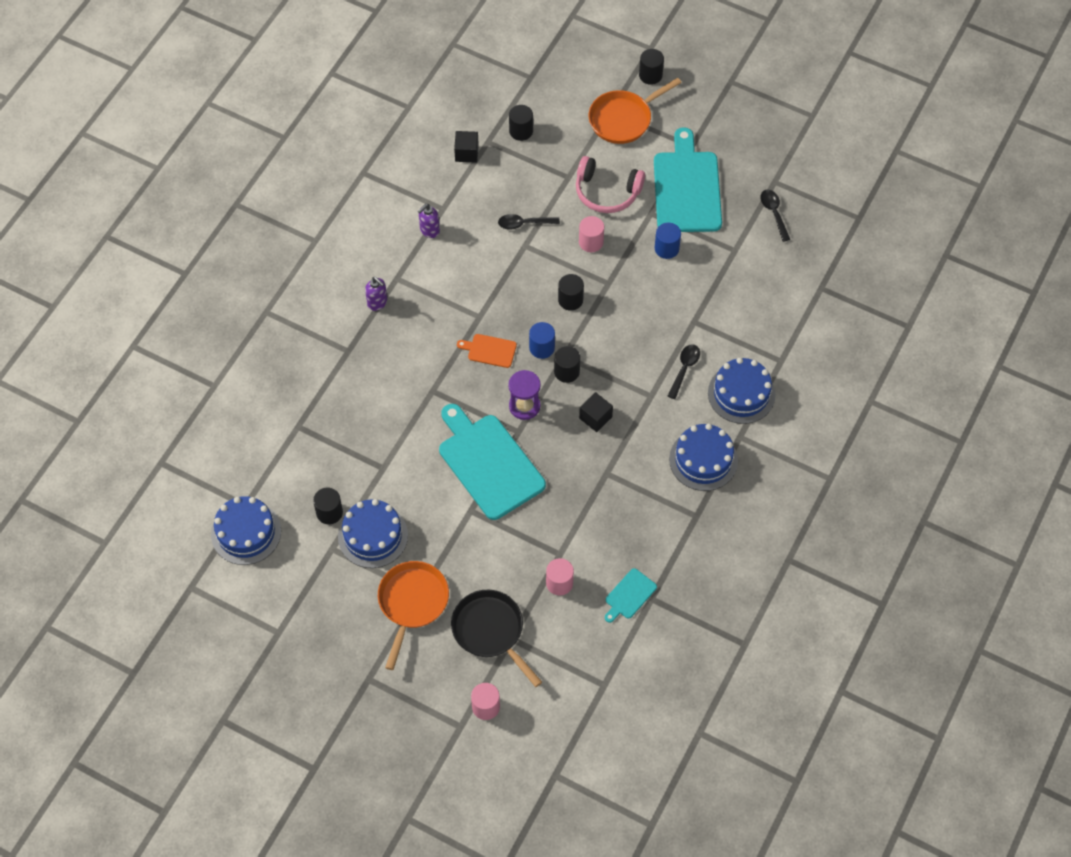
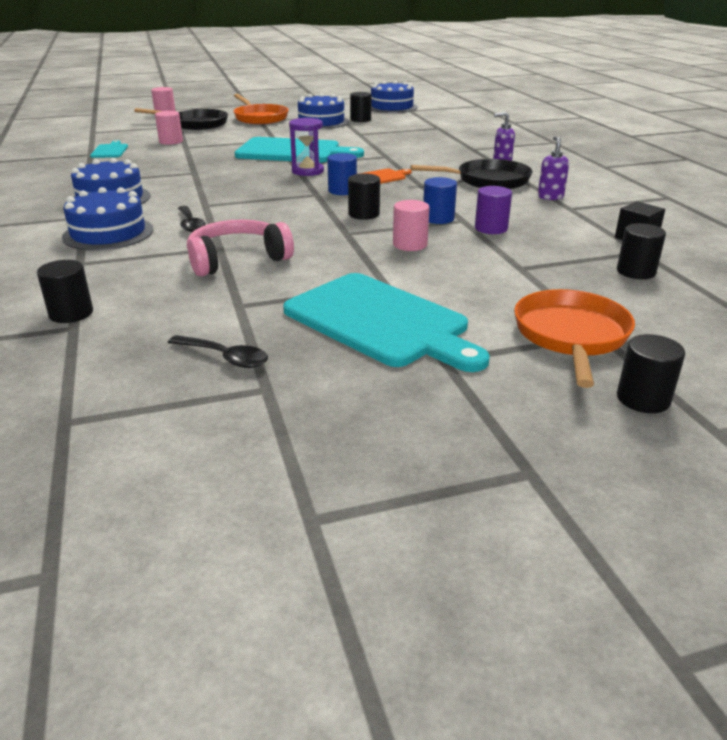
camera: 135 degrees right, 30 degrees down
(429, 284) = (488, 181): none -> black pan
(524, 224) = (491, 228): black spoon -> purple cylinder
(566, 371) = (301, 190): black cylinder -> black cylinder (71, 313)
(595, 417) = (241, 184): black cube -> none
(607, 192) = (462, 277): pink headphones -> pink headphones (237, 259)
(666, 248) = (324, 272): blue cylinder -> blue cylinder (438, 218)

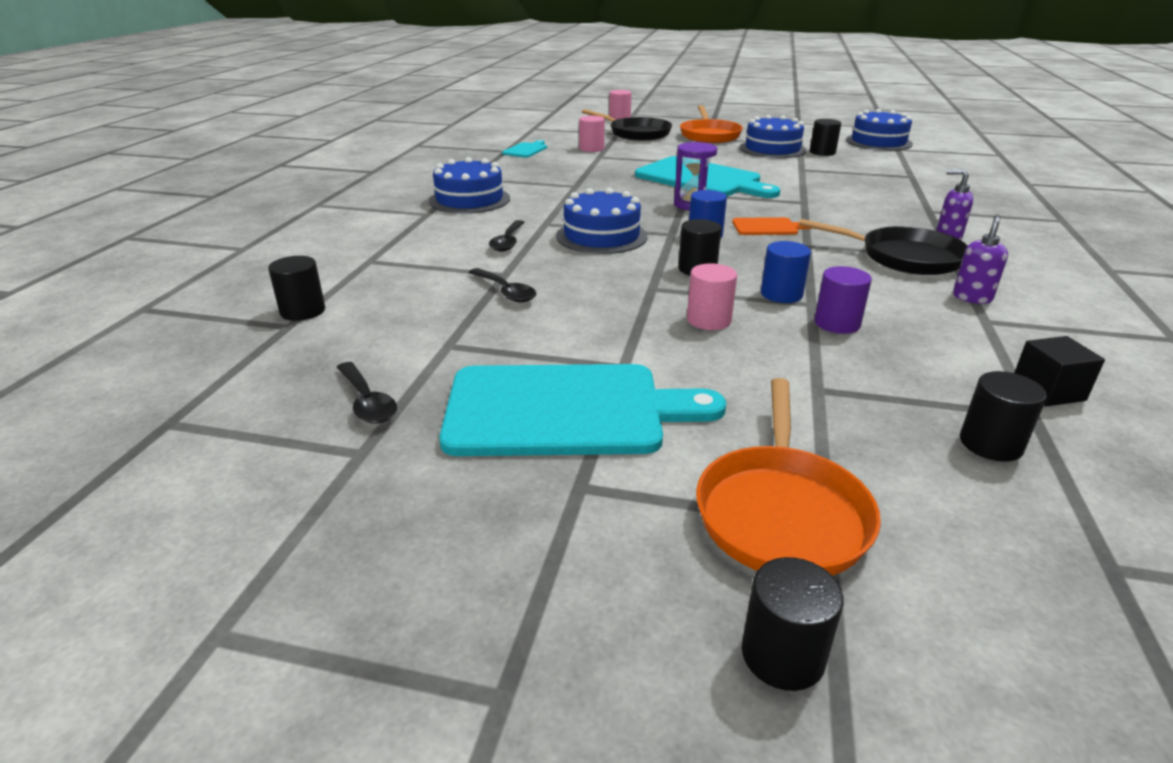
camera: 30 degrees right, 0 degrees up
(108, 233) = (427, 235): blue cake -> blue cake (601, 236)
(237, 259) = (506, 292): pink headphones -> black spoon
(380, 321) = (565, 410): turquoise cutting board -> turquoise cutting board turned 75 degrees counterclockwise
(571, 336) = (781, 512): orange pan -> orange pan turned 150 degrees clockwise

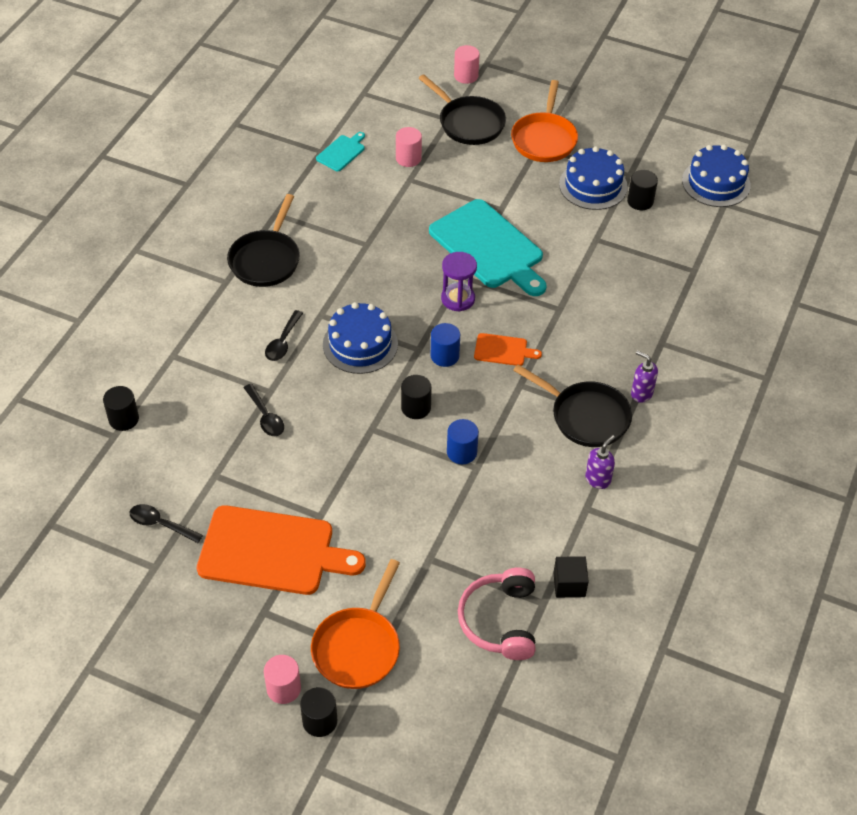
camera: 10 degrees right, 20 degrees up
(367, 402) = (160, 524): black spoon -> black spoon turned 135 degrees clockwise
(469, 200) = (266, 259): blue cake -> black pan
(565, 410) = (272, 551): turquoise cutting board -> orange cutting board
(709, 320) = (395, 475): pink cylinder -> pink cylinder (283, 688)
(837, 323) = (481, 494): purple cylinder -> none
(990, 444) = (500, 621): black cylinder -> pink headphones

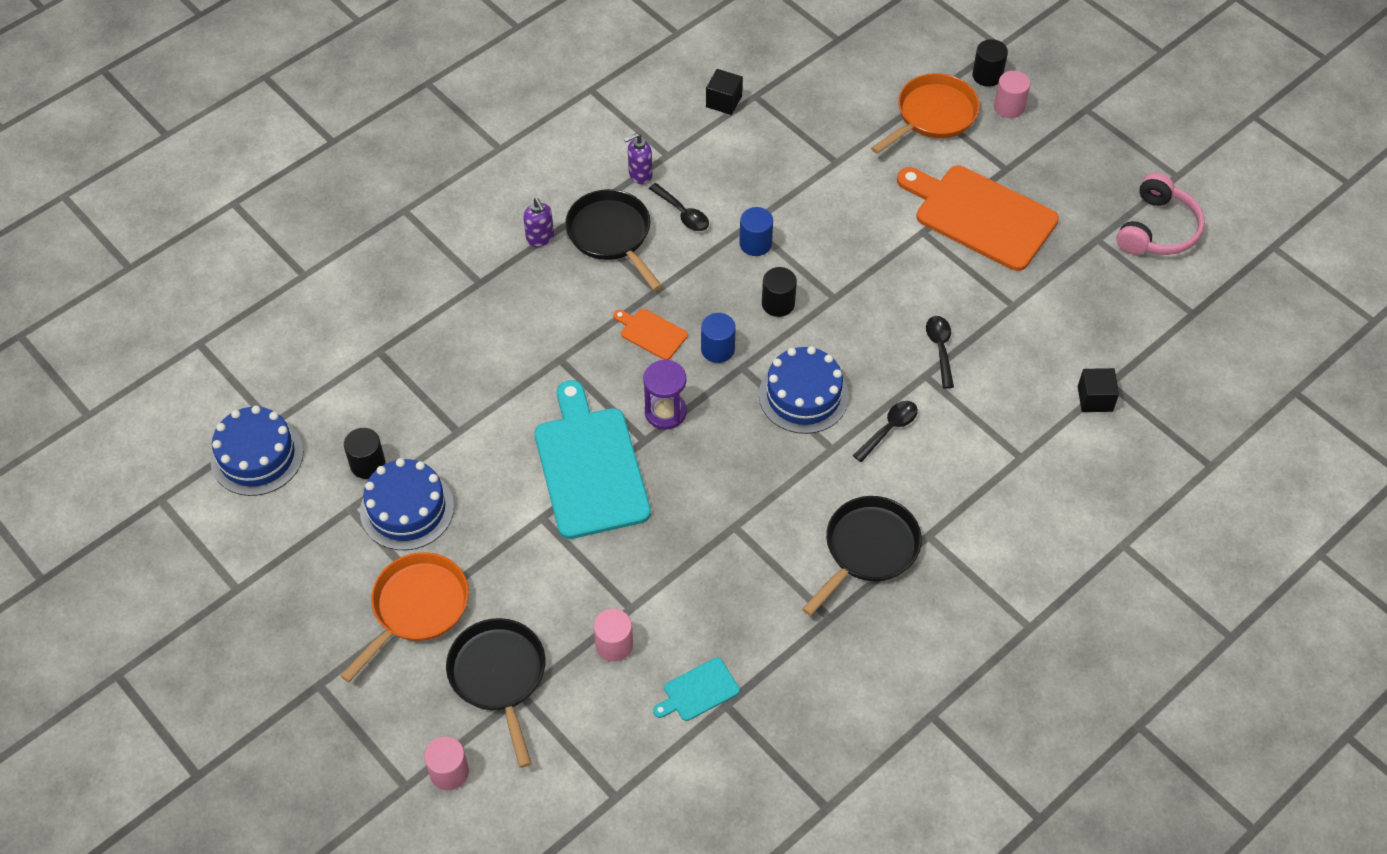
camera: 155 degrees left, 5 degrees up
(123, 419) = (1095, 399): black cylinder -> black cube
(160, 524) = (1082, 276): black spoon -> black spoon (683, 213)
(500, 621) = (800, 95): pink headphones -> pink headphones (1158, 229)

